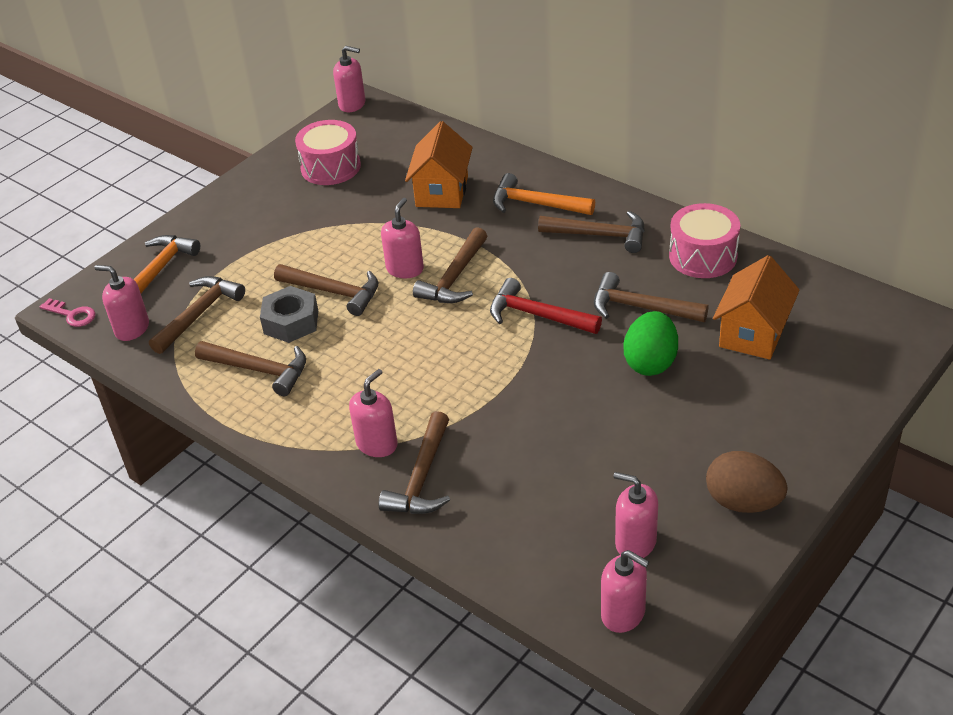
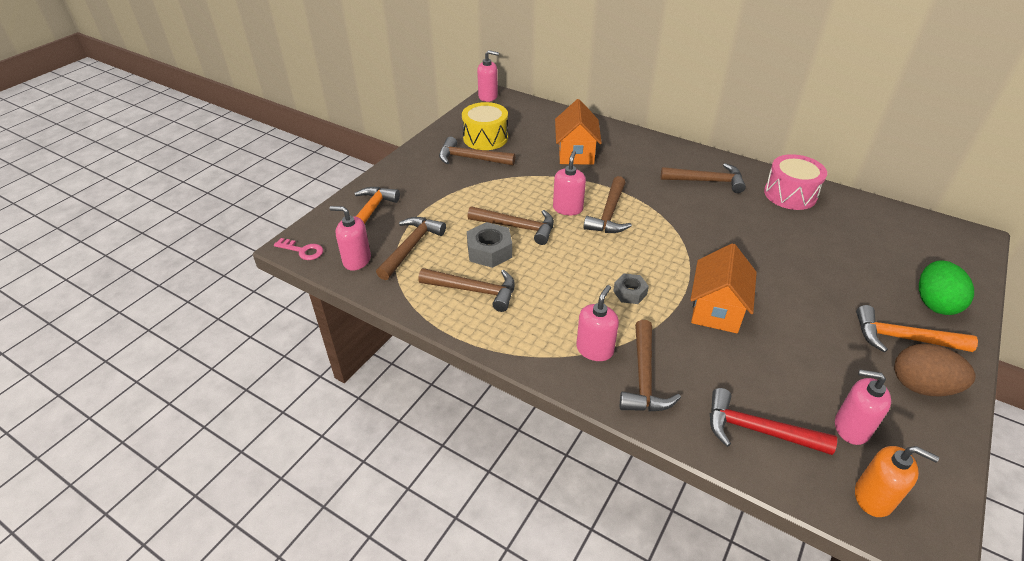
camera: 10 degrees left, 0 degrees up
(330, 167) = (485, 138): pink drum -> yellow drum
(442, 379) = (630, 293): none -> grey nut
(535, 204) = (649, 160): orange hammer -> orange hammer (902, 338)
(537, 315) = (685, 240): red hammer -> red hammer (757, 430)
(623, 614) = (873, 497): pink soap dispenser -> orange soap dispenser
(640, 308) = (762, 232): brown hammer -> brown hammer (471, 158)
(650, 362) = (789, 274): green egg -> green egg (934, 303)
(753, 333) = (856, 249): orange house -> orange house (716, 309)

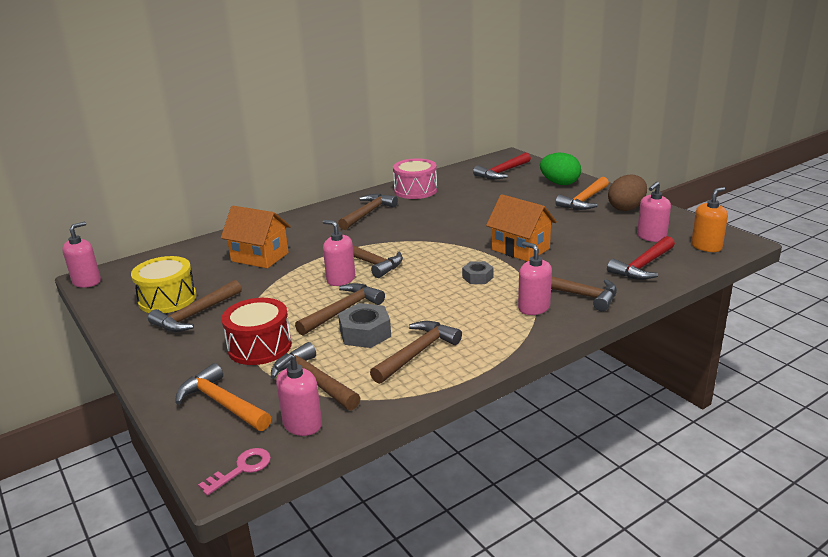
camera: 65 degrees left, 15 degrees down
(444, 204) = (259, 346): none -> red drum
(912, 244) = (502, 172): none -> red hammer

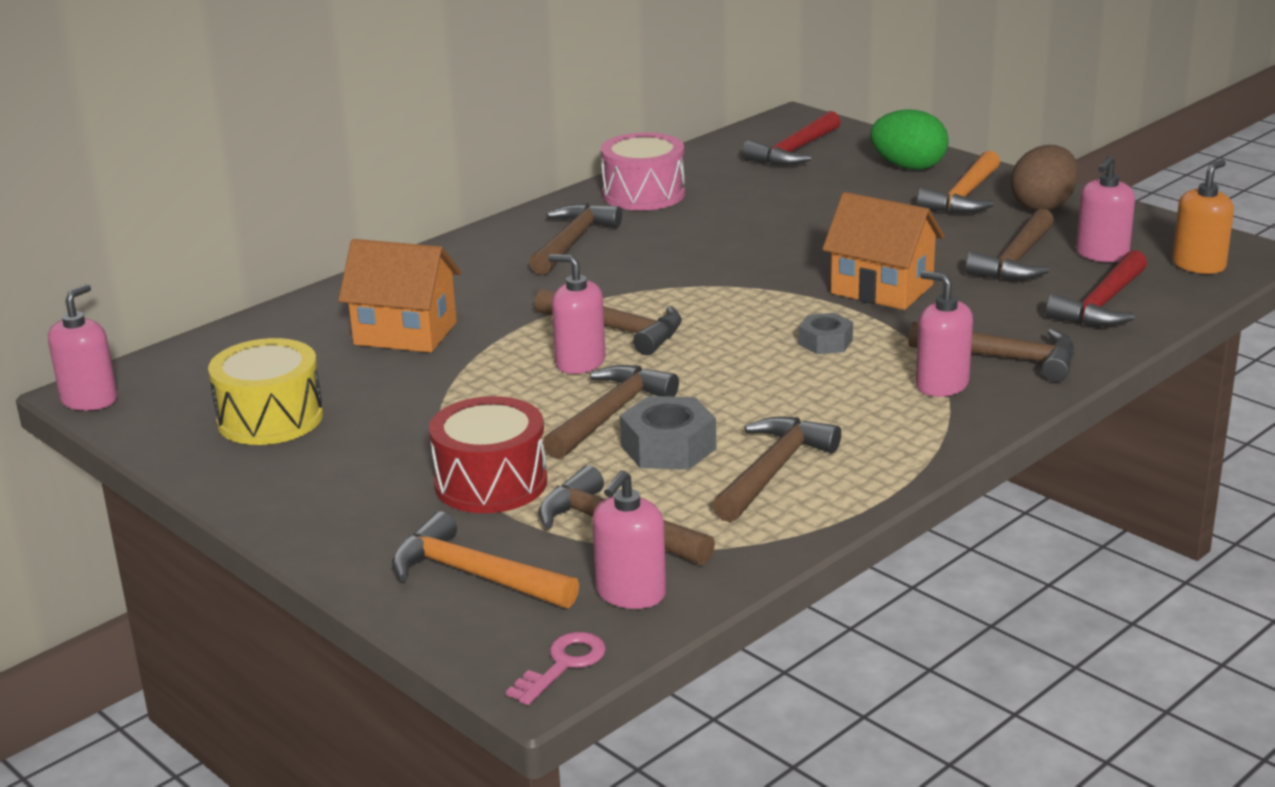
camera: 10 degrees left, 0 degrees up
(195, 315) = (341, 441): brown hammer -> brown hammer (1016, 260)

